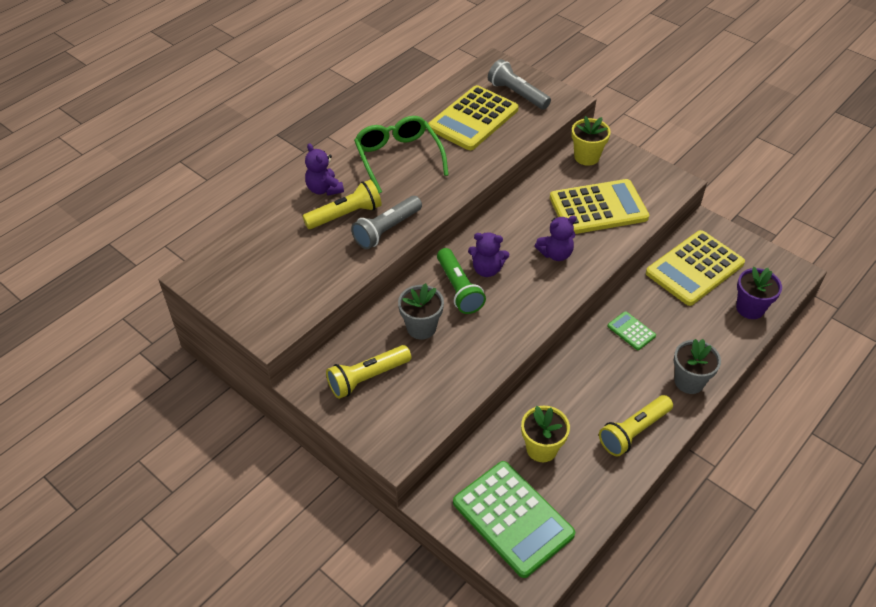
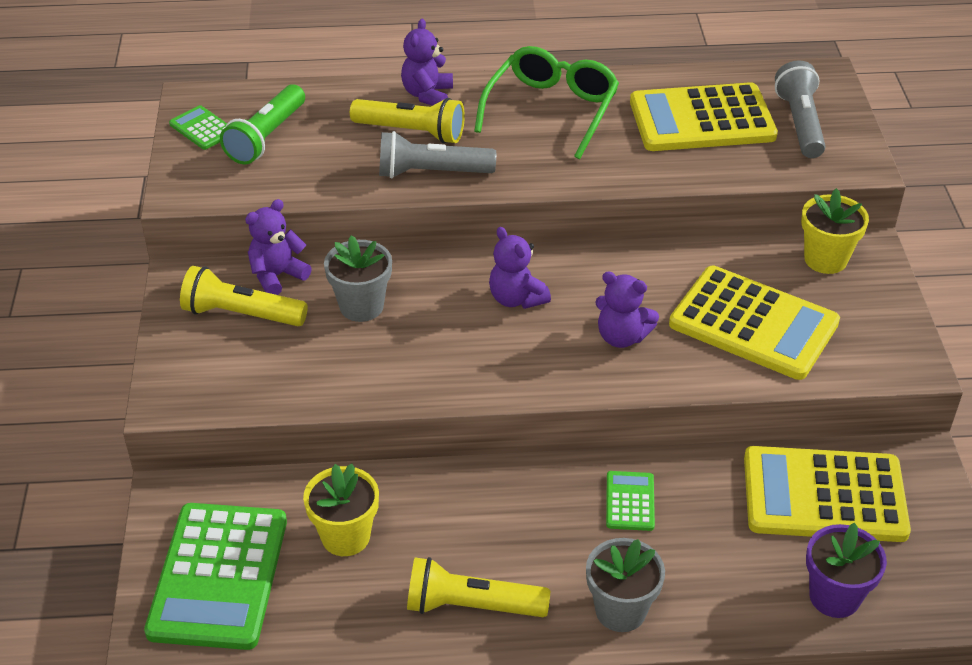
camera: 45 degrees right, 5 degrees down
(226, 289) = (202, 128): none -> green calculator
(356, 344) = (277, 276): none -> purple teddy bear
(458, 289) = (456, 296): green flashlight -> green flashlight (266, 137)

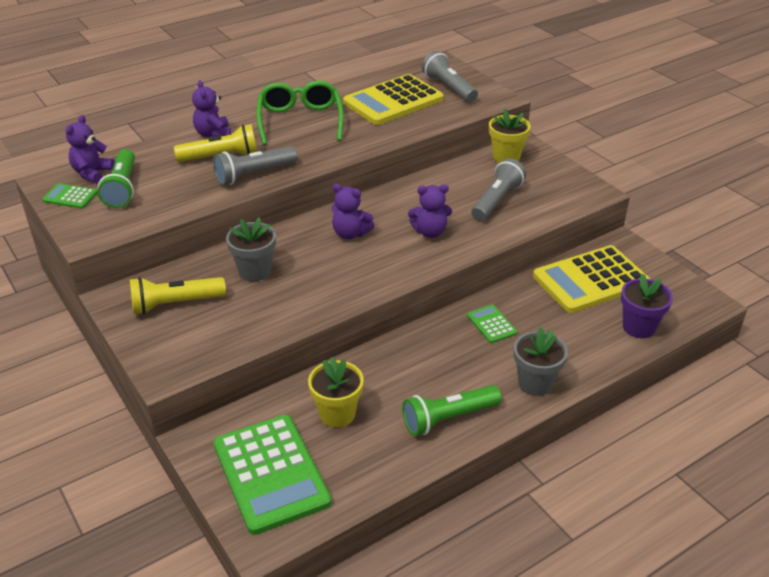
camera: 30 degrees left, 5 degrees down
(277, 276) = (182, 273): purple teddy bear -> purple teddy bear (92, 173)
(472, 605) = (448, 418): yellow flashlight -> green flashlight
(753, 324) = (496, 200): yellow calculator -> grey flashlight

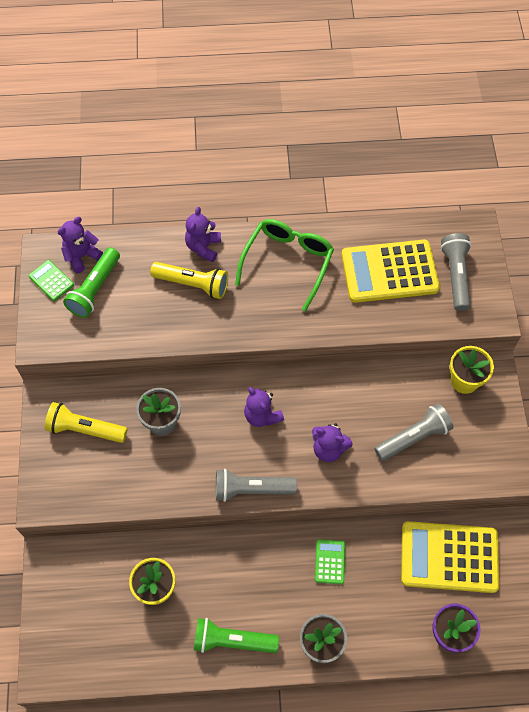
camera: 30 degrees right, 25 degrees up
(254, 174) = (206, 323): grey flashlight -> grey flashlight (252, 489)
(271, 473) = (80, 618): green calculator -> none

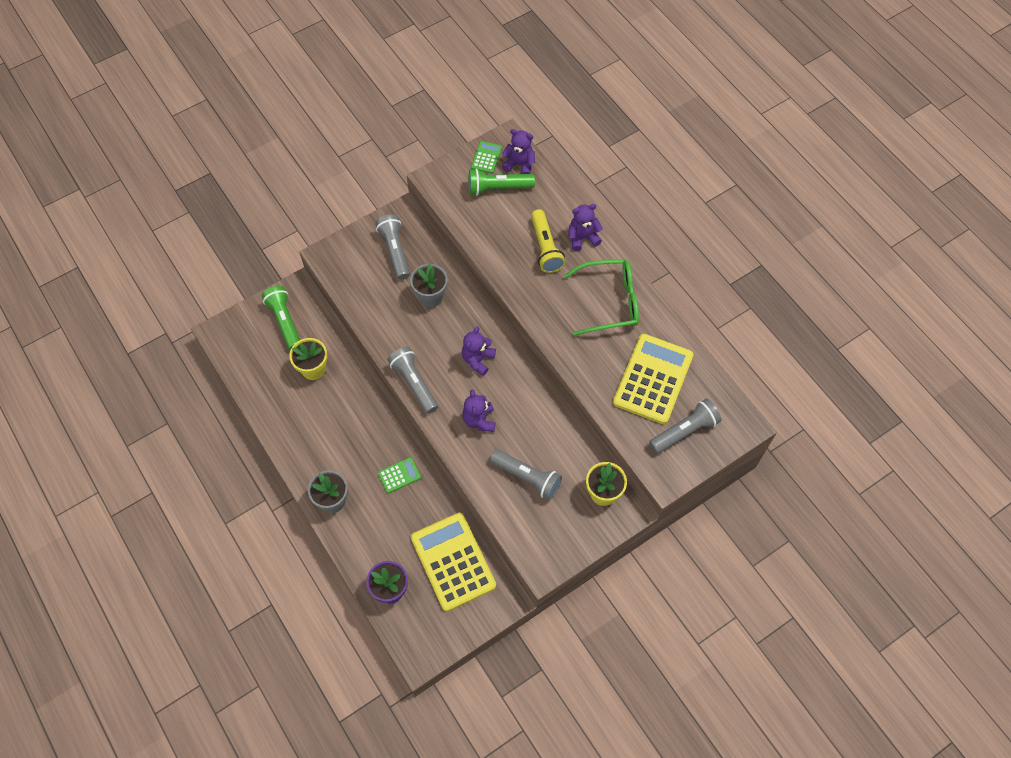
camera: 60 degrees right, 0 degrees up
(85, 429) = (395, 251): yellow flashlight -> grey flashlight
(232, 640) = (303, 439): green flashlight -> green flashlight (285, 321)
(389, 272) = (653, 379): yellow calculator -> yellow calculator turned 60 degrees clockwise

